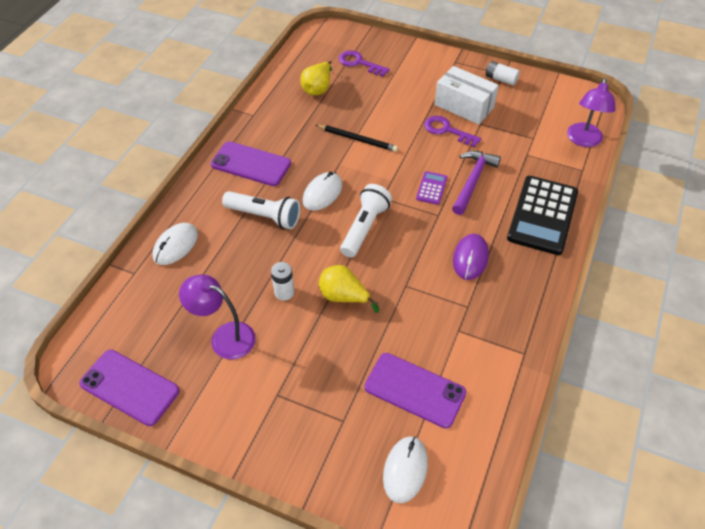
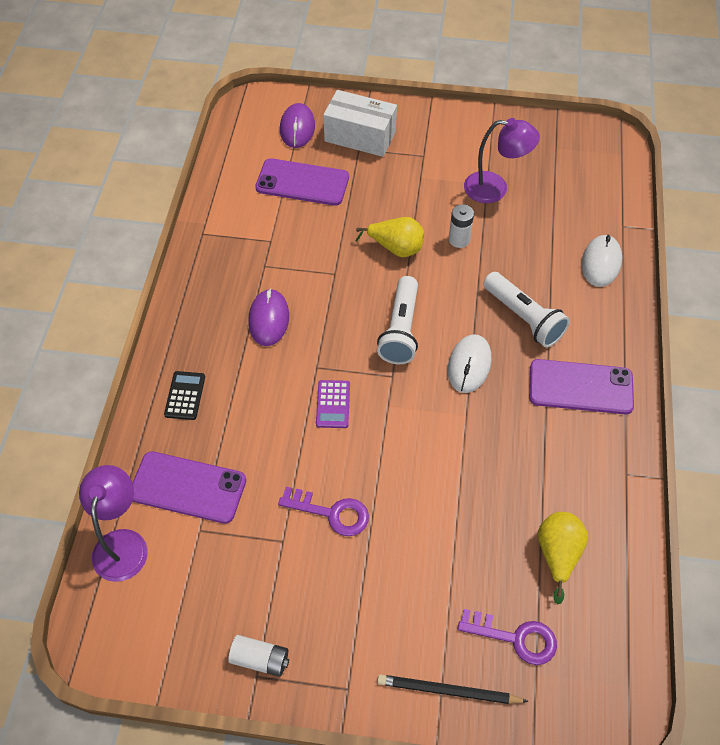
camera: 165 degrees right, 5 degrees up
(130, 387) = (553, 135): purple phone -> purple phone (188, 487)
(264, 216) = (523, 318): white flashlight -> white flashlight turned 135 degrees counterclockwise
(357, 139) = (456, 463): black pencil -> black pencil (448, 691)
(405, 470) = (297, 128): white mouse -> purple mouse
(464, 106) = (314, 573): white box -> white box (360, 136)
(473, 181) = (280, 429): purple hammer -> none
(542, 215) = (185, 396): black calculator -> black calculator, size x0.45

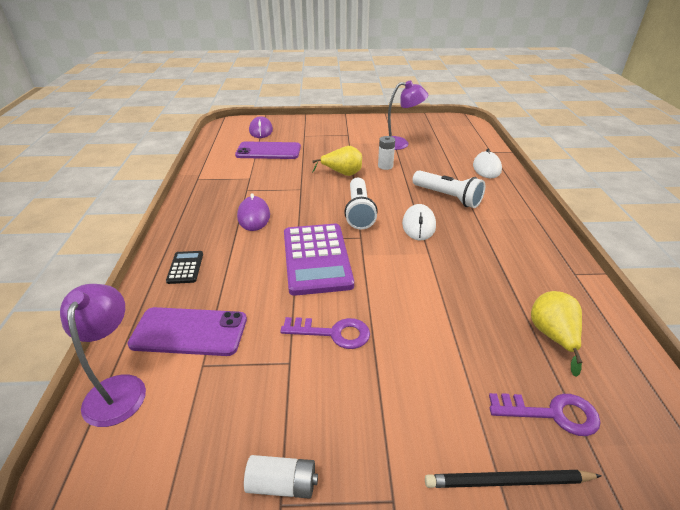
camera: 10 degrees left, 20 degrees down
(333, 404) = (316, 259): purple calculator -> purple calculator, size x2.21
(360, 136) = (303, 130): white box -> none
(580, 387) = (509, 228): purple phone -> none

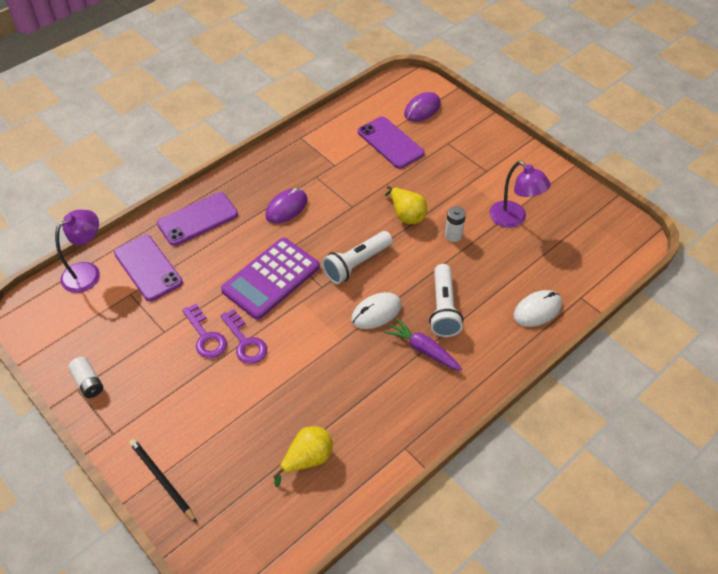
camera: 50 degrees right, 15 degrees up
(185, 267) = (197, 219): black calculator -> purple phone
(478, 221) = (423, 349): none -> purple carrot
(552, 413) = (230, 484): purple key -> purple key (245, 342)

